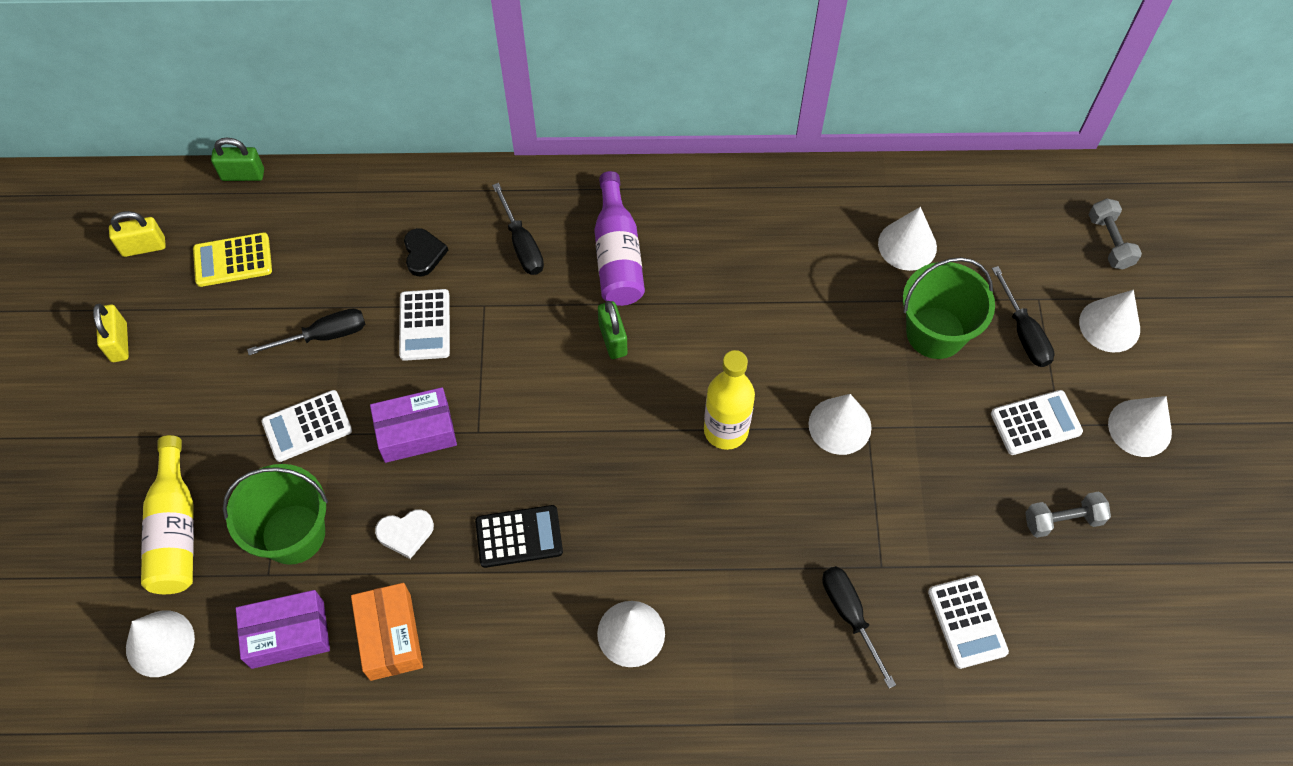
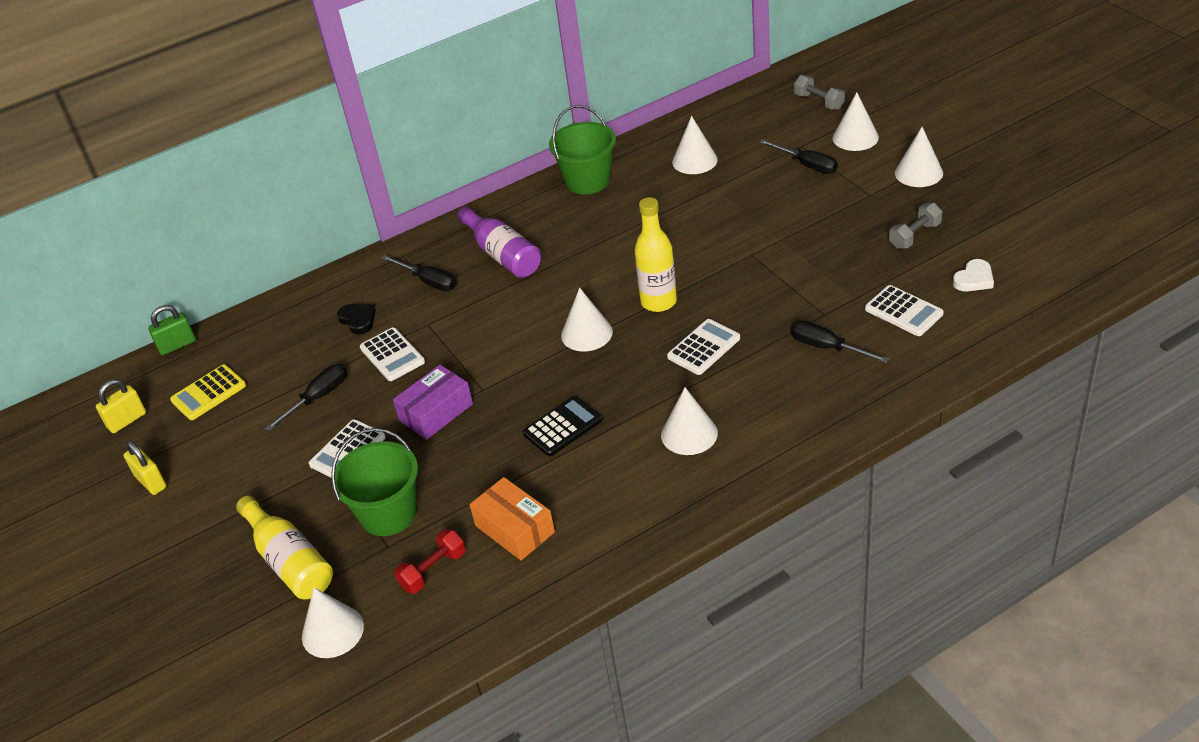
camera: 25 degrees left, 20 degrees down
(288, 634) = (433, 570): purple box -> red dumbbell
(405, 533) = (476, 468): white heart -> white heart (974, 279)
(613, 339) = (538, 296): green padlock -> none
(839, 425) = (732, 262): white cone -> white cone (586, 333)
(935, 333) = (751, 191): green bucket -> green bucket (588, 181)
(1035, 423) = (854, 201): white calculator -> white calculator (703, 347)

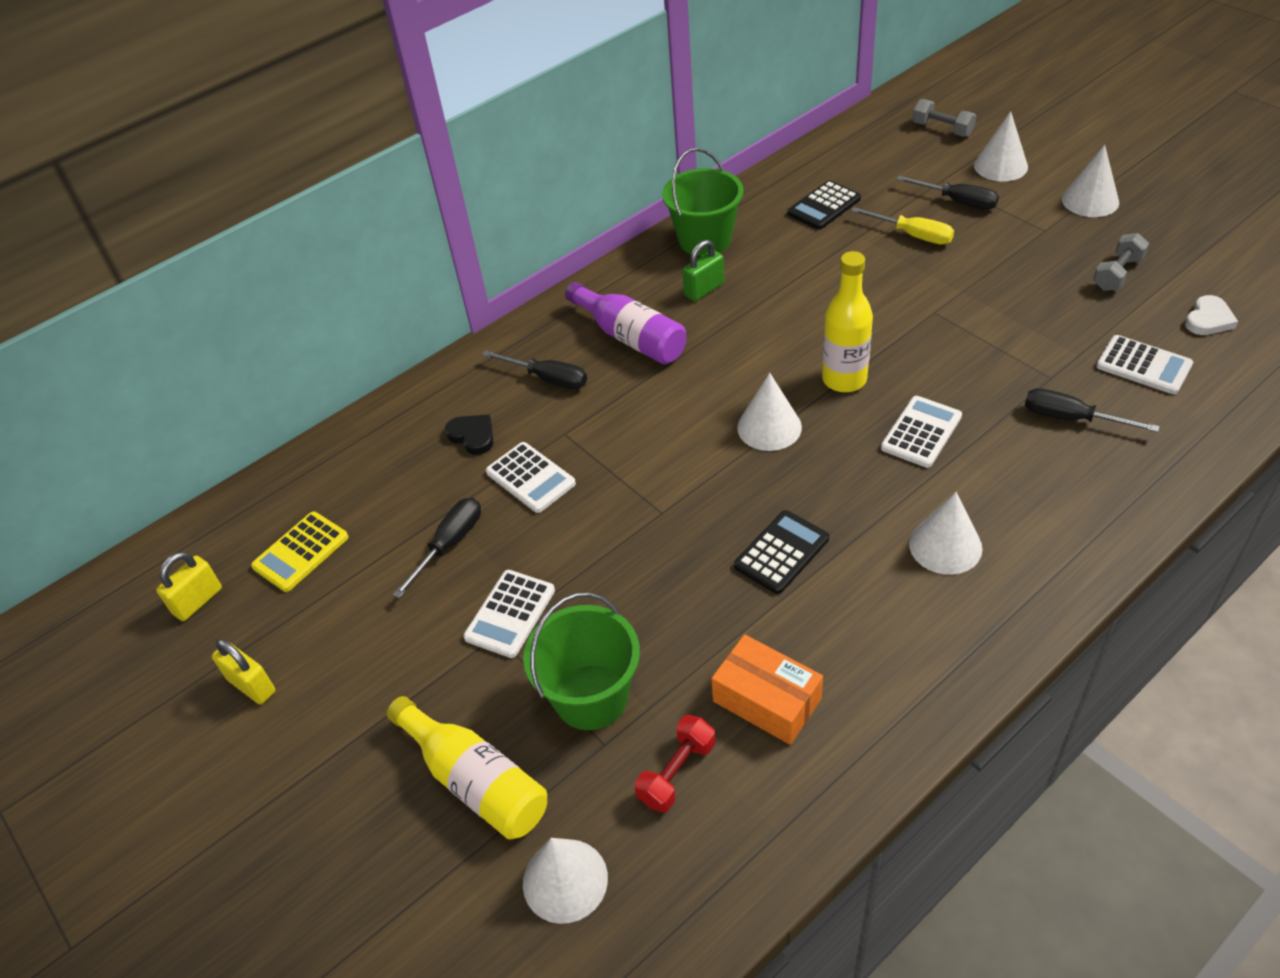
camera: 10 degrees left, 5 degrees up
(177, 345) = (242, 491): green padlock -> green padlock (704, 290)
(436, 412) = (611, 549): purple box -> none
(694, 160) = (824, 206): white cone -> black calculator
(758, 190) = (913, 235): none -> yellow screwdriver

